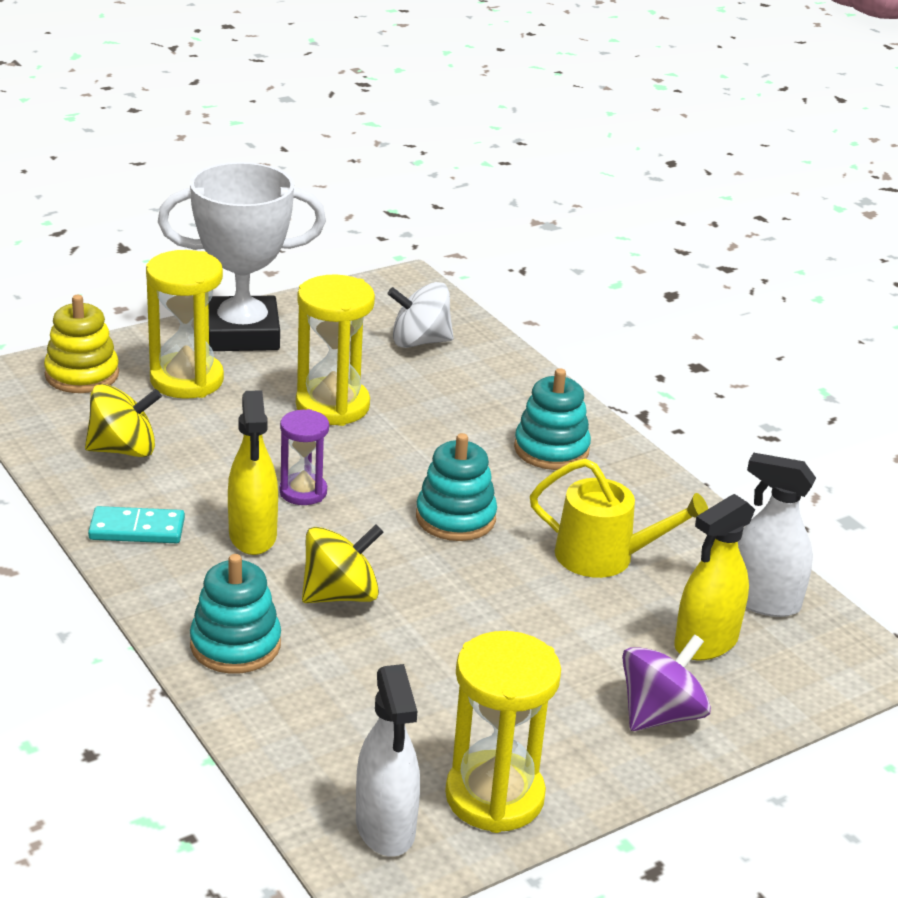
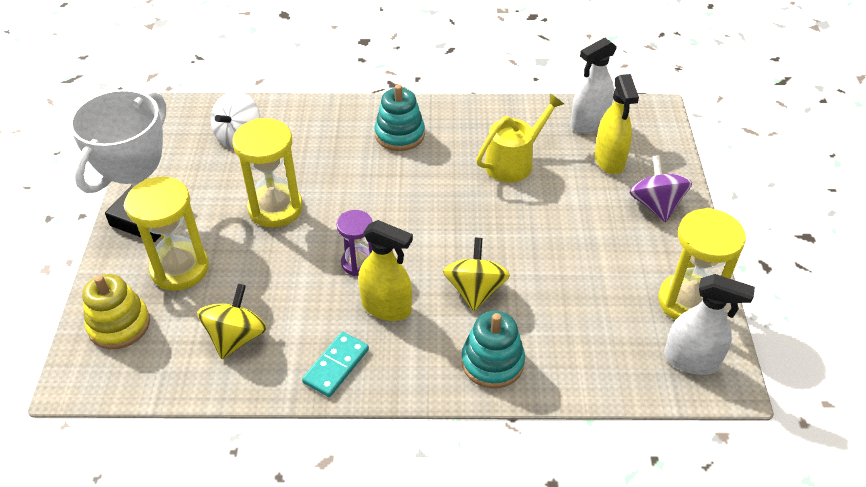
camera: 55 degrees left, 15 degrees up
(455, 518) = (435, 205): turquoise stacking toy -> none

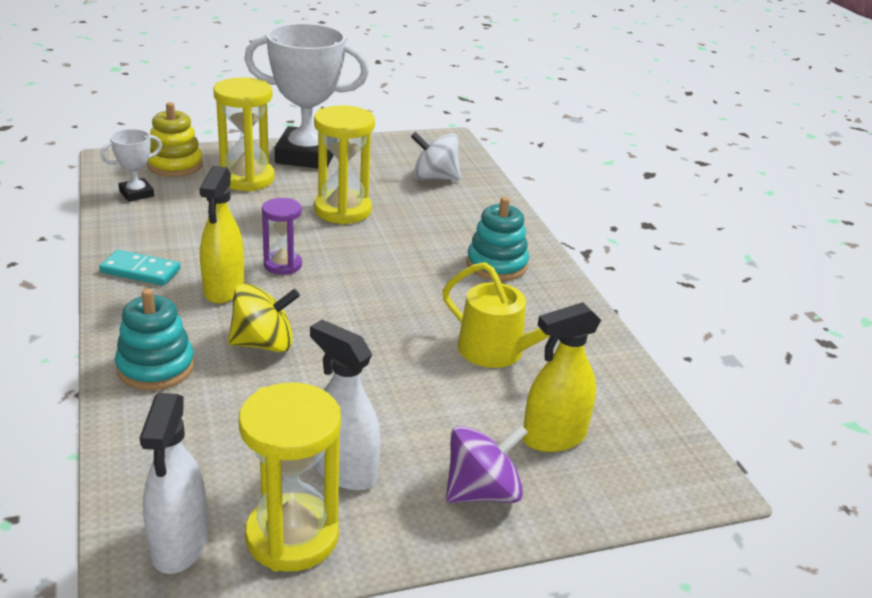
camera: 70 degrees right, 15 degrees down
(173, 362) = (136, 194): none -> white trophy
(236, 337) = (169, 216): yellow spinning top -> none
(588, 123) = (622, 411): white spray bottle -> white spray bottle (344, 470)

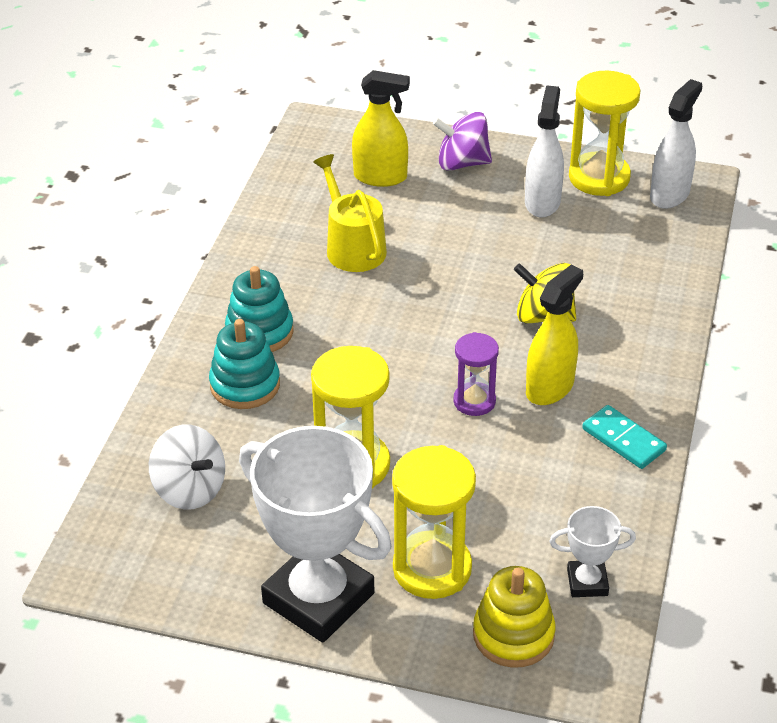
camera: 145 degrees left, 10 degrees up
(156, 367) = (644, 322): turquoise stacking toy -> turquoise stacking toy (245, 385)
(344, 470) = (542, 202): white spray bottle -> white spray bottle turned 150 degrees counterclockwise

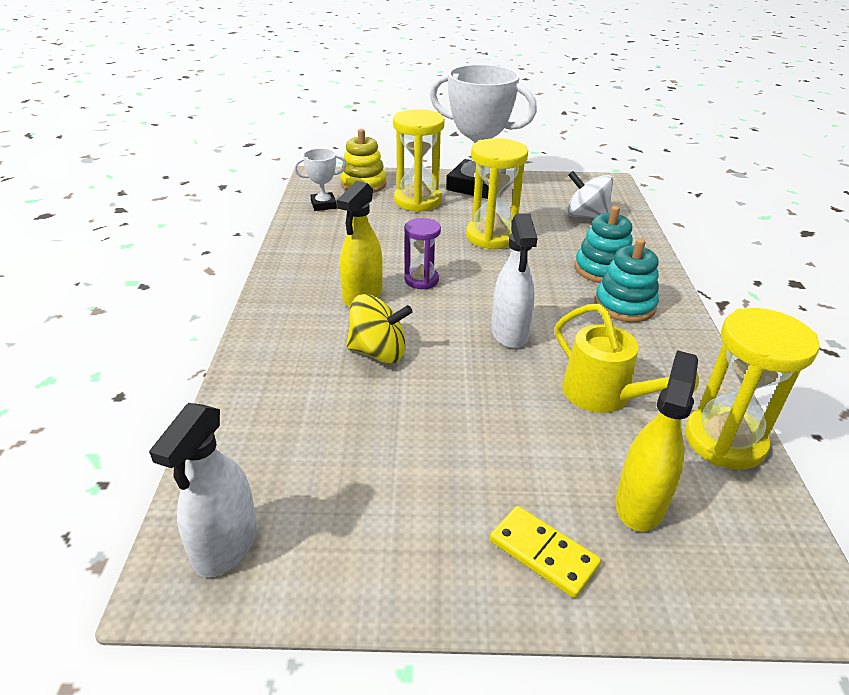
camera: 165 degrees right, 5 degrees down
(380, 177) = (640, 503): yellow spray bottle -> yellow spray bottle turned 120 degrees clockwise
(462, 163) = (543, 553): purple spinning top -> yellow domino
(542, 202) = (408, 497): white spray bottle -> white spray bottle (509, 333)
(599, 178) = (333, 561): yellow hourglass -> yellow hourglass (724, 441)
(623, 440) = (300, 270): turquoise domino -> none

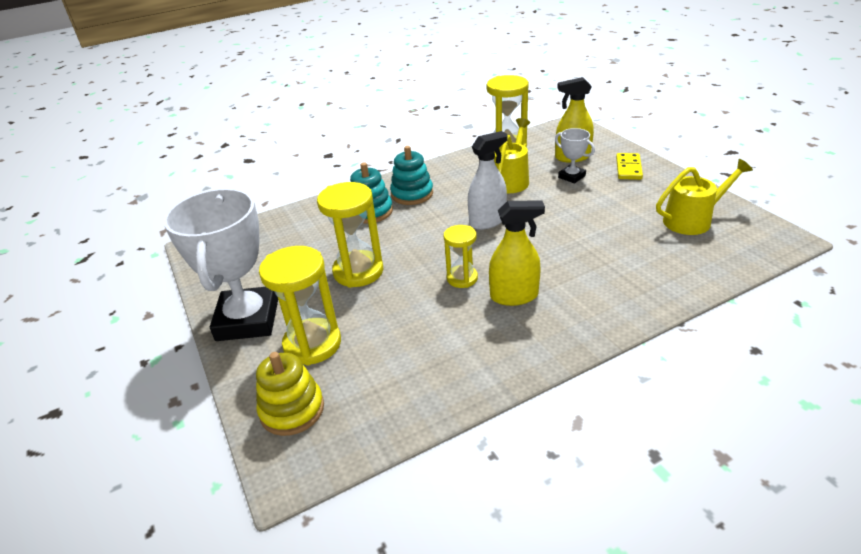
camera: 115 degrees left, 0 degrees up
(226, 545) = (751, 237): white spray bottle -> none
(323, 205) = (372, 414): white trophy -> white trophy (571, 176)
(328, 512) = (692, 220): none -> yellow watering can
(378, 352) = (567, 259): yellow spinning top -> none
(421, 280) = (462, 278): purple hourglass -> yellow hourglass
(585, 216) = (282, 240): white spinning top -> none

